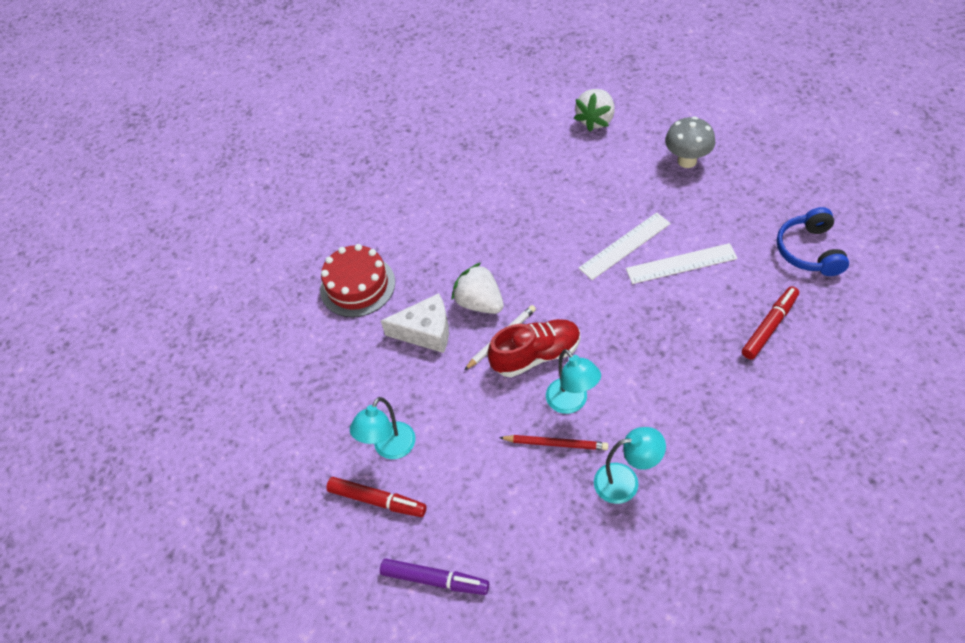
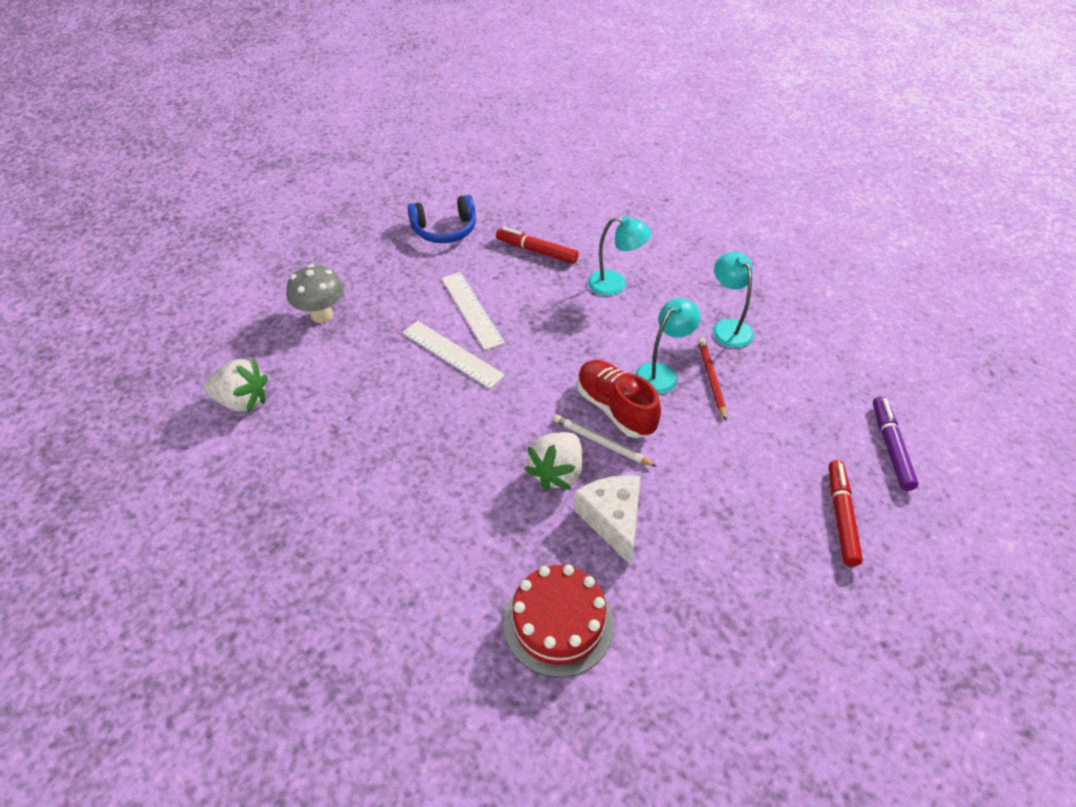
camera: 110 degrees left, 5 degrees down
(390, 448) = (777, 519): turquoise lamp -> turquoise lamp (615, 284)

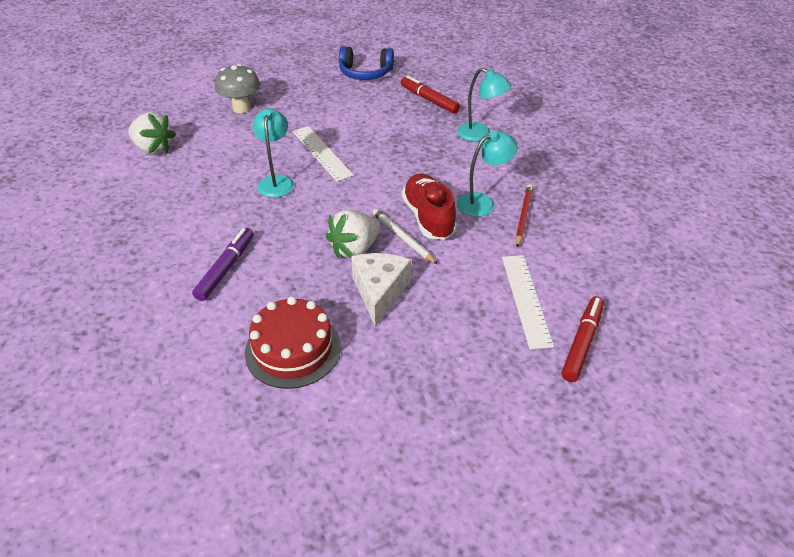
camera: 20 degrees right, 5 degrees down
(472, 310) = (354, 128): white ruler -> white ruler (526, 299)
(728, 327) = (560, 184): turquoise lamp -> turquoise lamp (276, 181)
(890, 448) = (661, 305): purple marker -> purple marker (225, 269)

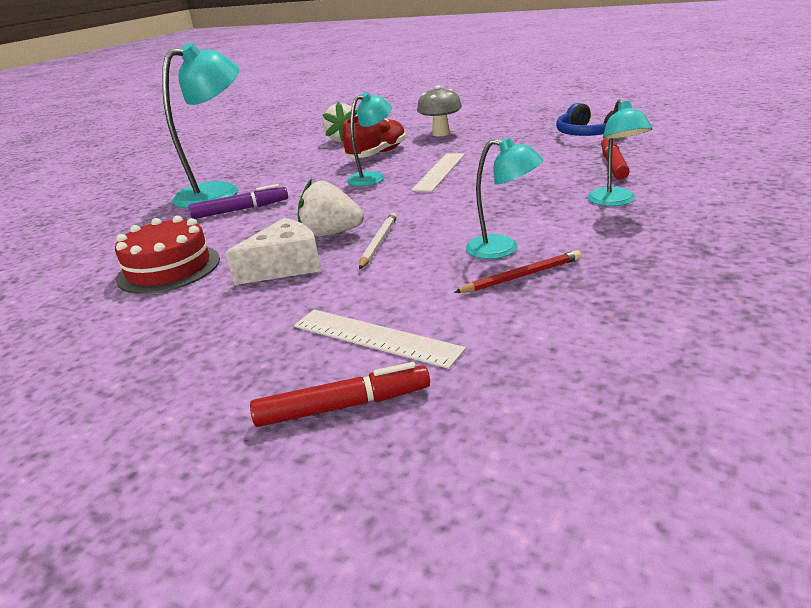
camera: 55 degrees right, 15 degrees down
(155, 263) = (219, 192): none -> turquoise lamp
(428, 217) = (429, 239): red shoe -> red shoe (377, 154)
(526, 299) = (375, 337): white ruler -> white ruler turned 75 degrees clockwise

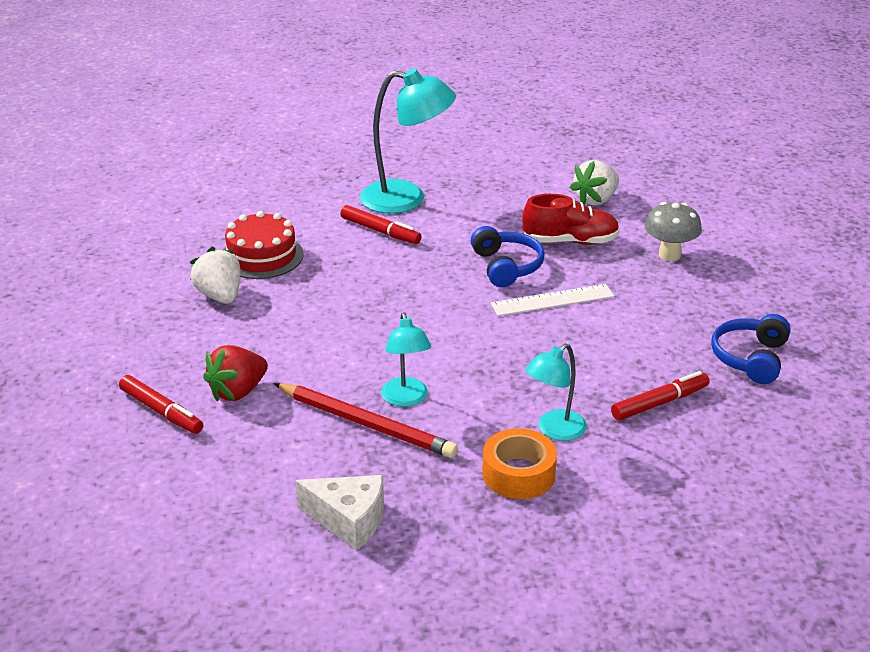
camera: 50 degrees right, 5 degrees up
(240, 210) = (380, 231): purple marker -> red marker
(285, 266) = (302, 307): white cheese -> white cheese (349, 520)
(331, 234) = (371, 301): white strawberry -> white strawberry (220, 296)
(372, 177) = (506, 266): turquoise lamp -> blue headphones
(375, 337) = (237, 391): white ruler -> red strawberry
(379, 243) = (372, 332): white pencil -> none
(521, 276) = (366, 424): red pencil -> red pencil, size x1.75
(667, 226) = (518, 474): none -> orange tape

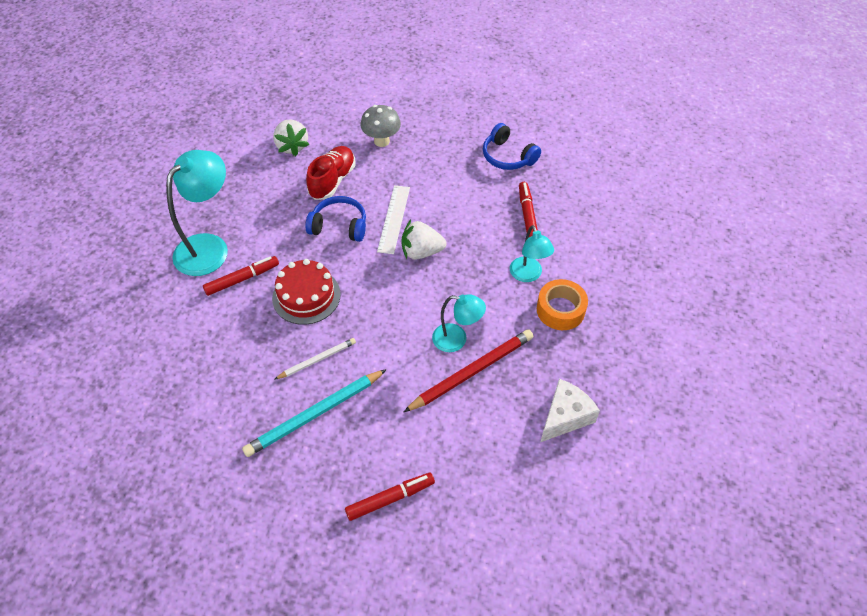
camera: 65 degrees left, 20 degrees up
(220, 296) = (259, 413): white strawberry -> white strawberry (421, 252)
(237, 391) = (393, 439): red strawberry -> none
(239, 330) = (315, 414): none -> turquoise pencil
(261, 256) = (221, 367): red cake -> red cake (306, 296)
(309, 310) = (317, 360): none -> white pencil

